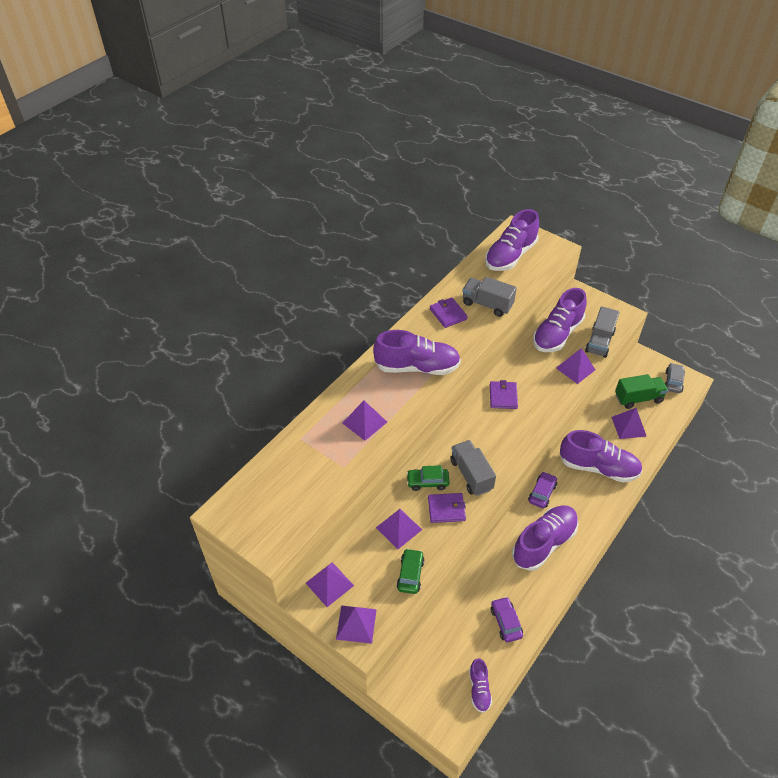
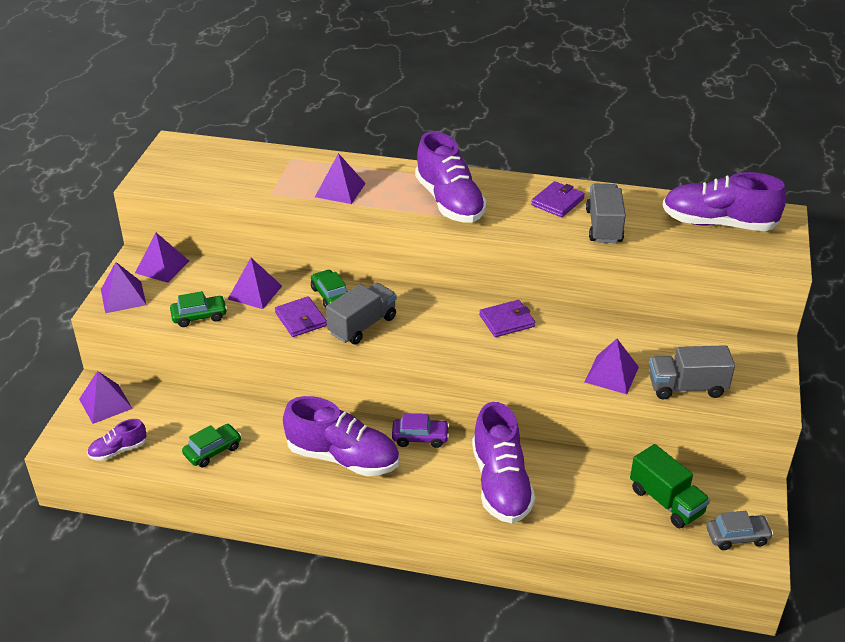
camera: 65 degrees right, 10 degrees down
(505, 622) = (213, 451): purple car -> green car
(557, 334) = (663, 343): purple shoe -> none
(628, 426) = (601, 501): purple pyramid -> purple pyramid (105, 403)

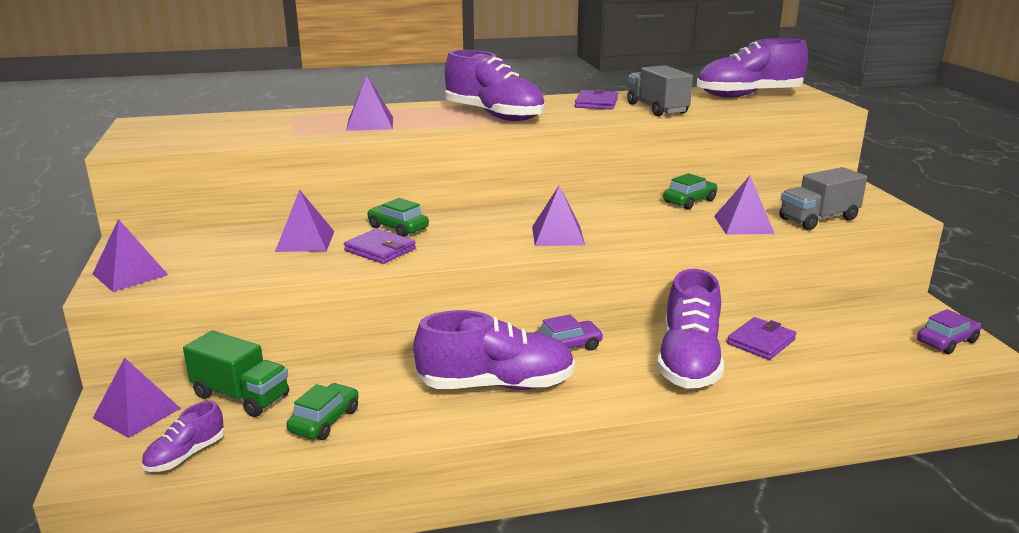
camera: 25 degrees left, 15 degrees down
(162, 266) = (168, 243): purple pyramid -> purple pyramid (558, 235)
(199, 316) = (249, 270): green car -> green car (689, 201)
(362, 325) = (456, 241): grey truck -> none
(501, 483) = (689, 361): purple shoe -> purple shoe turned 45 degrees clockwise
(507, 321) = (602, 211): purple wallet -> purple wallet (761, 342)
(666, 501) = (855, 333): green truck -> green truck (241, 396)
(737, 537) = (946, 341): grey car -> purple car

